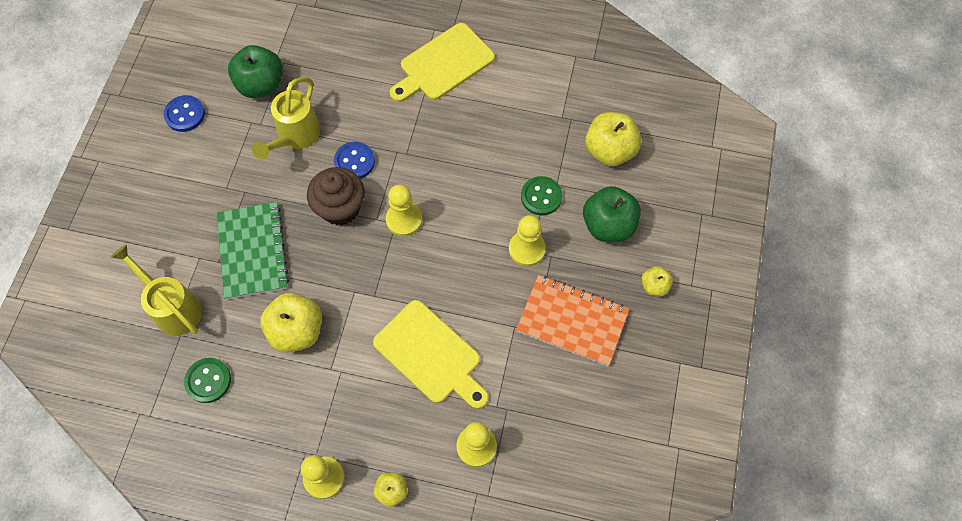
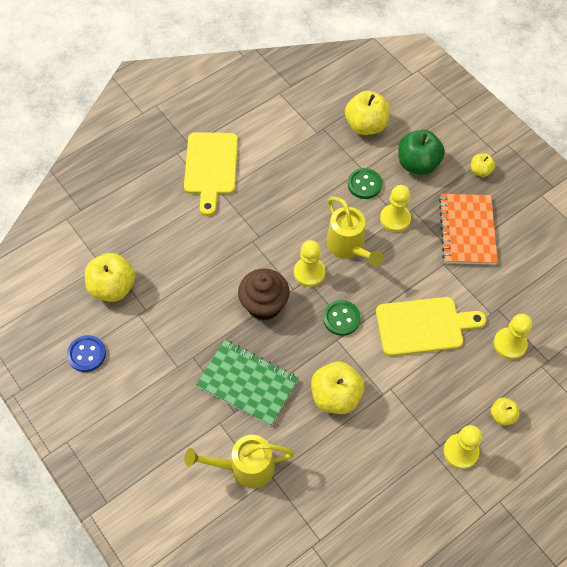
camera: 50 degrees left, 5 degrees down
(208, 381) = (325, 480): green button -> green button (341, 318)
(261, 85) = (113, 287): green apple -> yellow apple
(295, 136) = (178, 294): yellow watering can -> yellow watering can (348, 247)
(354, 161) = (235, 271): blue button -> none
(572, 321) = (467, 230): orange notebook -> orange notebook turned 60 degrees counterclockwise

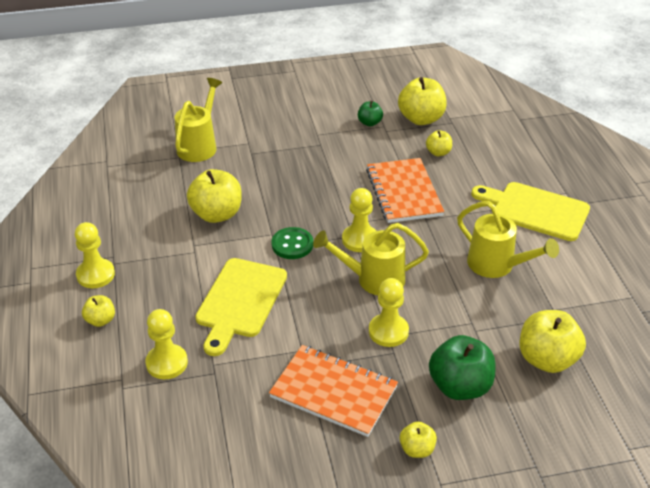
camera: 115 degrees right, 20 degrees down
(87, 354) = (363, 93): blue button -> none
(138, 328) = (369, 123): none -> green apple
(162, 256) = (438, 152): none -> yellow apple
(232, 263) = (403, 192): none -> orange notebook
(247, 383) = (271, 167): green notebook -> none
(264, 305) = (343, 199): brown cupcake -> none
(289, 175) = (497, 265): none -> yellow watering can
(364, 184) = (452, 323): green button -> none

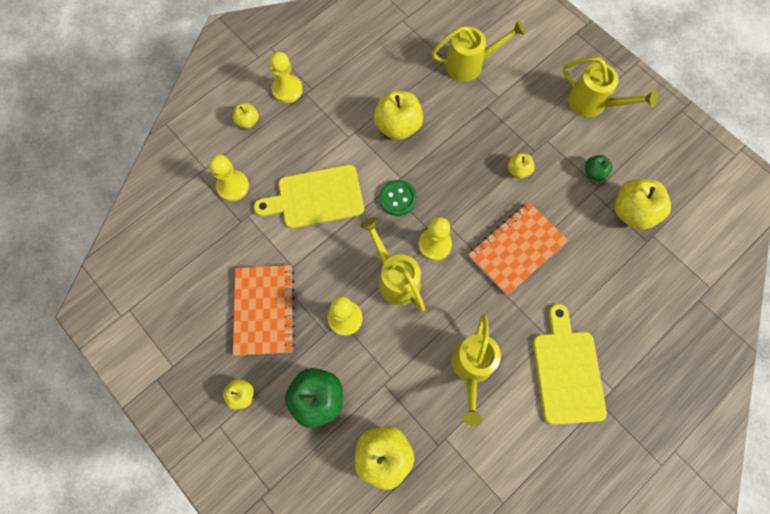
camera: 60 degrees right, 30 degrees up
(306, 97) = (592, 104): none -> yellow watering can
(438, 152) = (592, 250): yellow apple -> yellow apple (518, 170)

